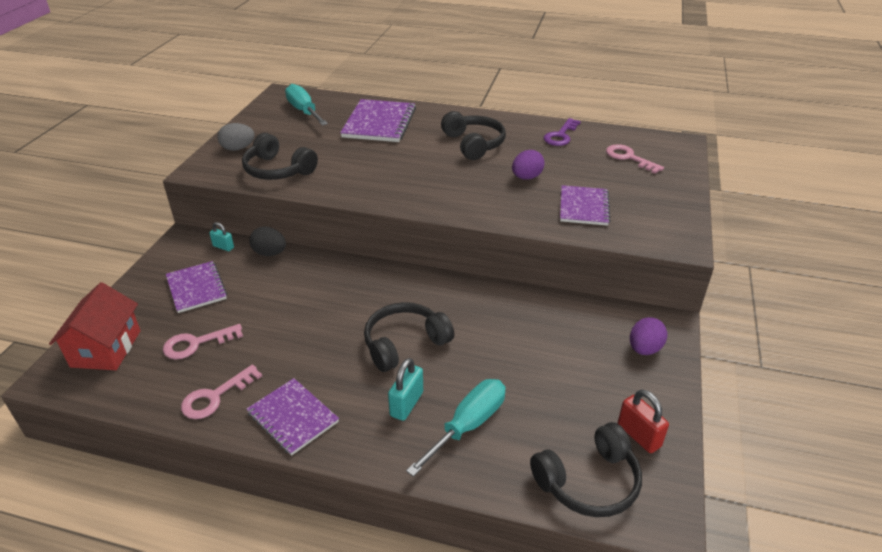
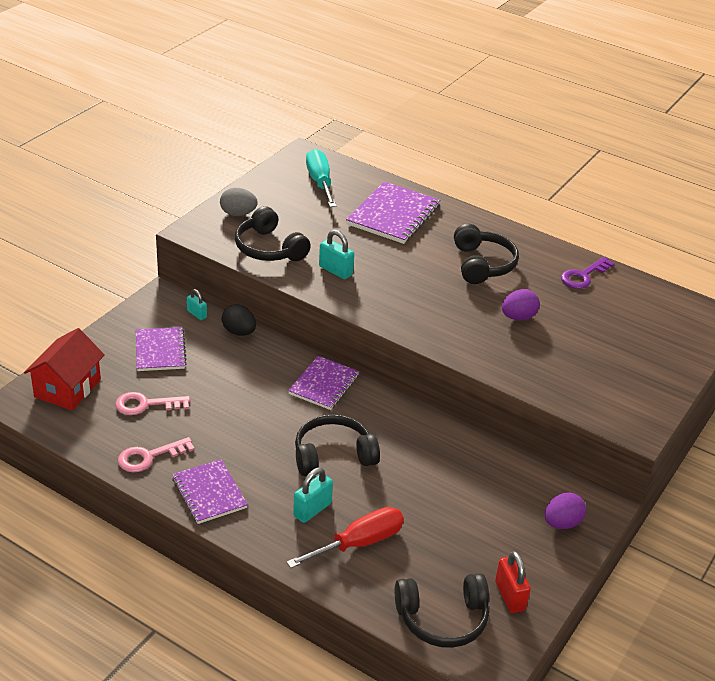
camera: 15 degrees right, 0 degrees up
(347, 175) = (335, 271): none -> turquoise padlock
(468, 425) = (359, 543): turquoise screwdriver -> red screwdriver
(583, 207) = (559, 365): purple notebook -> purple notebook (324, 384)
(629, 158) = (643, 321): pink key -> none

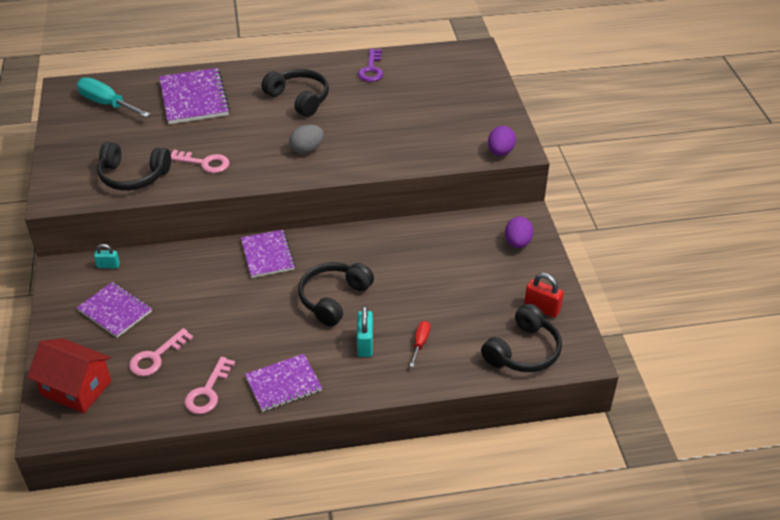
camera: 40 degrees left, 5 degrees up
(67, 388) = (76, 388): red house -> red house turned 45 degrees counterclockwise
(209, 493) = (283, 384): purple notebook -> purple notebook turned 45 degrees counterclockwise
(238, 214) = (73, 164): grey egg -> grey egg (307, 149)
(239, 332) = (158, 258): black egg -> none
(335, 271) = (204, 163): turquoise padlock -> pink key
(359, 543) = (420, 343): red screwdriver -> red screwdriver, size x0.53
(518, 317) = (366, 121): purple egg -> purple egg (500, 152)

